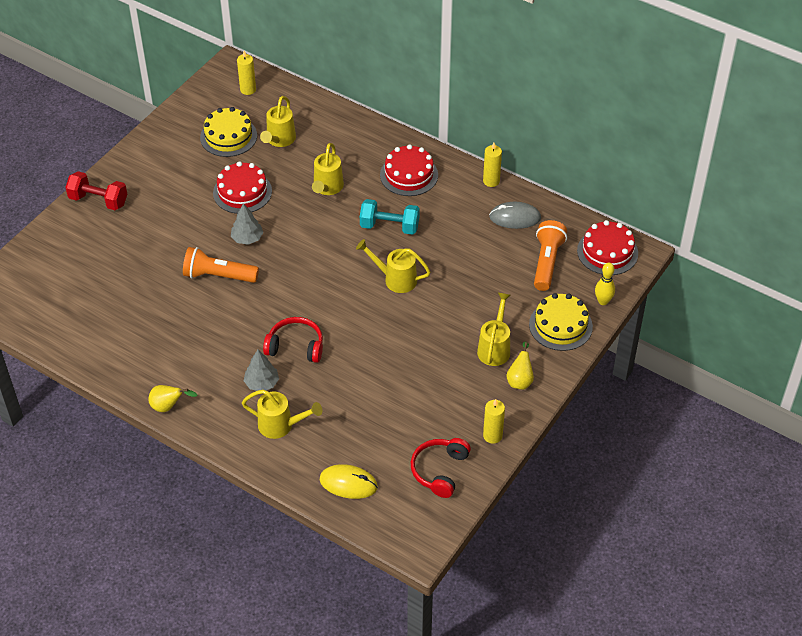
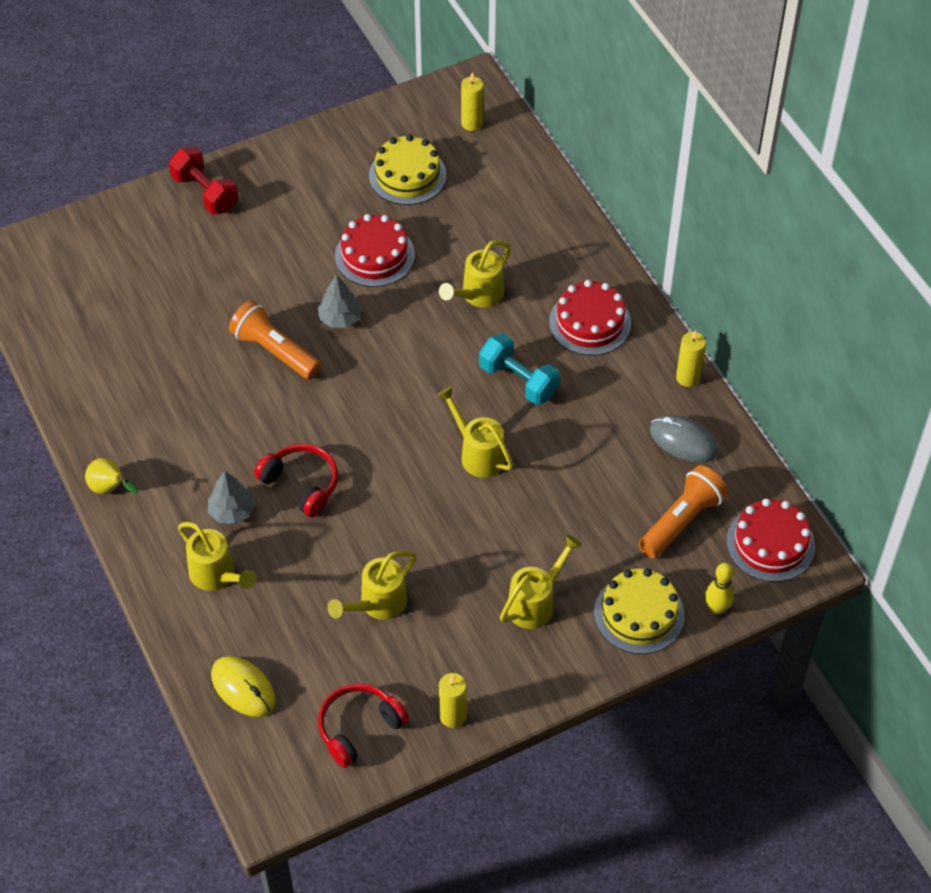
camera: 30 degrees right, 5 degrees up
(279, 140) = (464, 206): yellow watering can -> yellow watering can (378, 604)
(520, 380) = (537, 661): yellow pear -> none

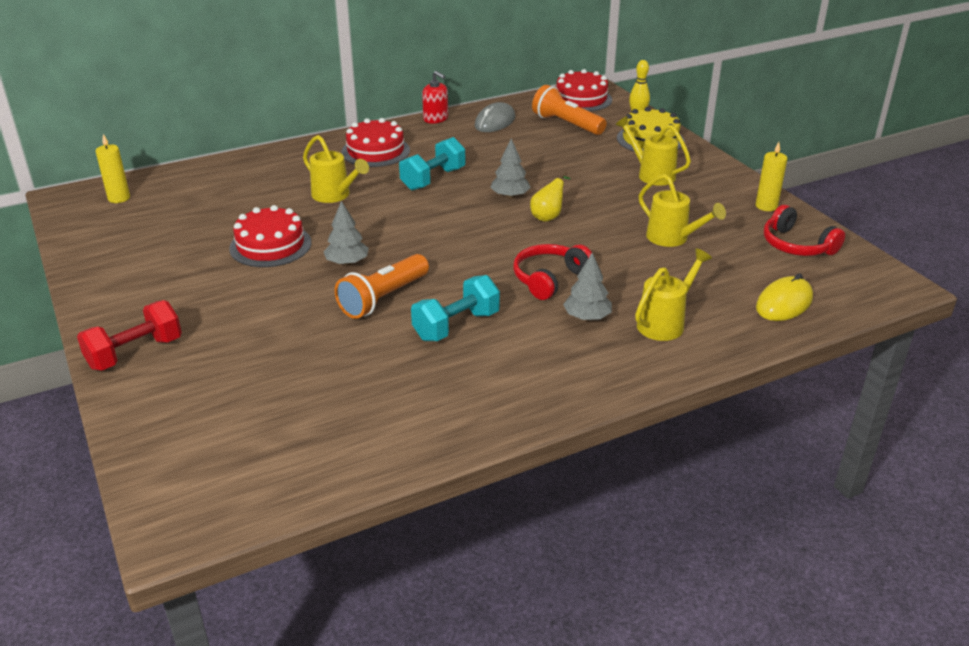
camera: 90 degrees left, 20 degrees down
(110, 489) = (568, 400): yellow pear -> yellow pear (548, 216)
(226, 408) = (456, 326): none -> turquoise dumbbell
(407, 175) = (171, 229): yellow cake -> none
(478, 454) = (510, 196): yellow watering can -> grey tree
(688, 377) = (435, 119): yellow candle -> red soap dispenser

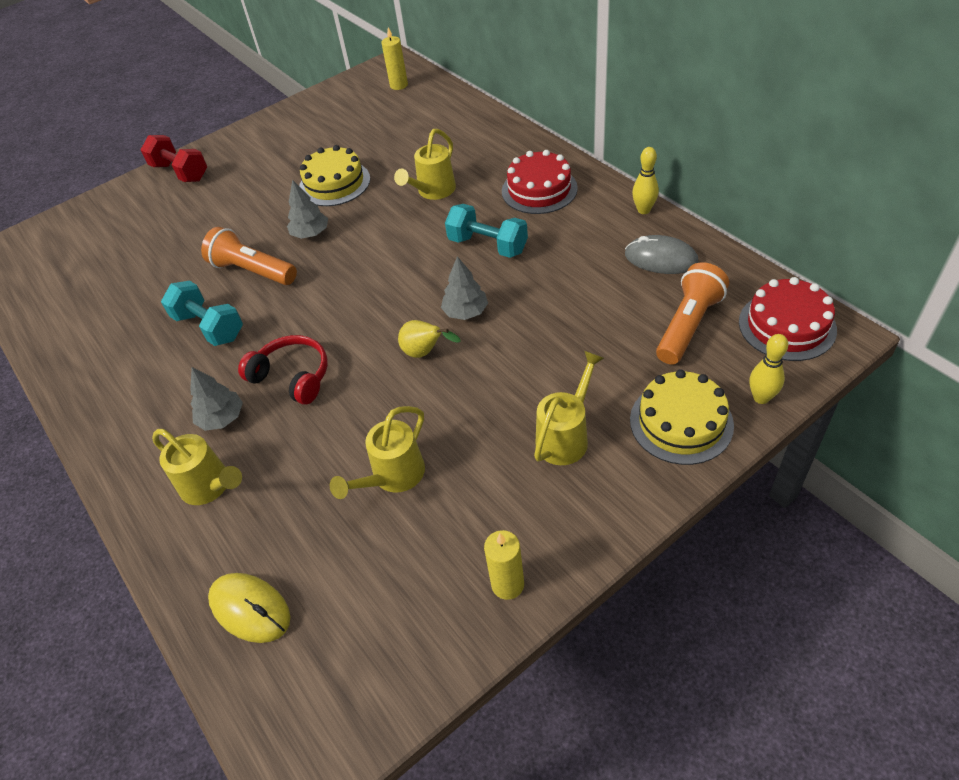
camera: 85 degrees right, 15 degrees up
(270, 245) = (334, 183): red cake -> yellow cake
(435, 119) = (643, 210): red soap dispenser -> yellow bowling pin
(796, 245) = (397, 626): red headphones -> none

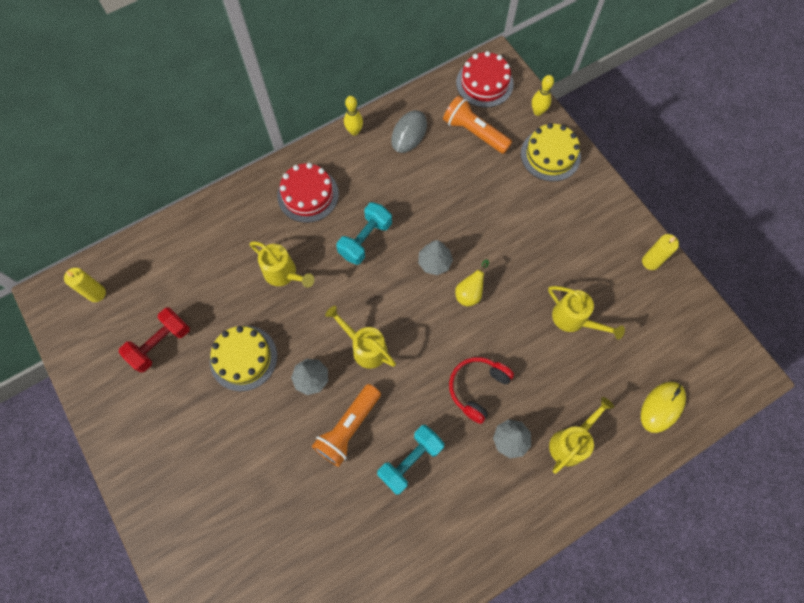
camera: 90 degrees left, 20 degrees up
(180, 172) = (168, 519): red dumbbell -> red dumbbell (160, 344)
(566, 436) = (553, 216): yellow watering can -> yellow watering can (365, 347)

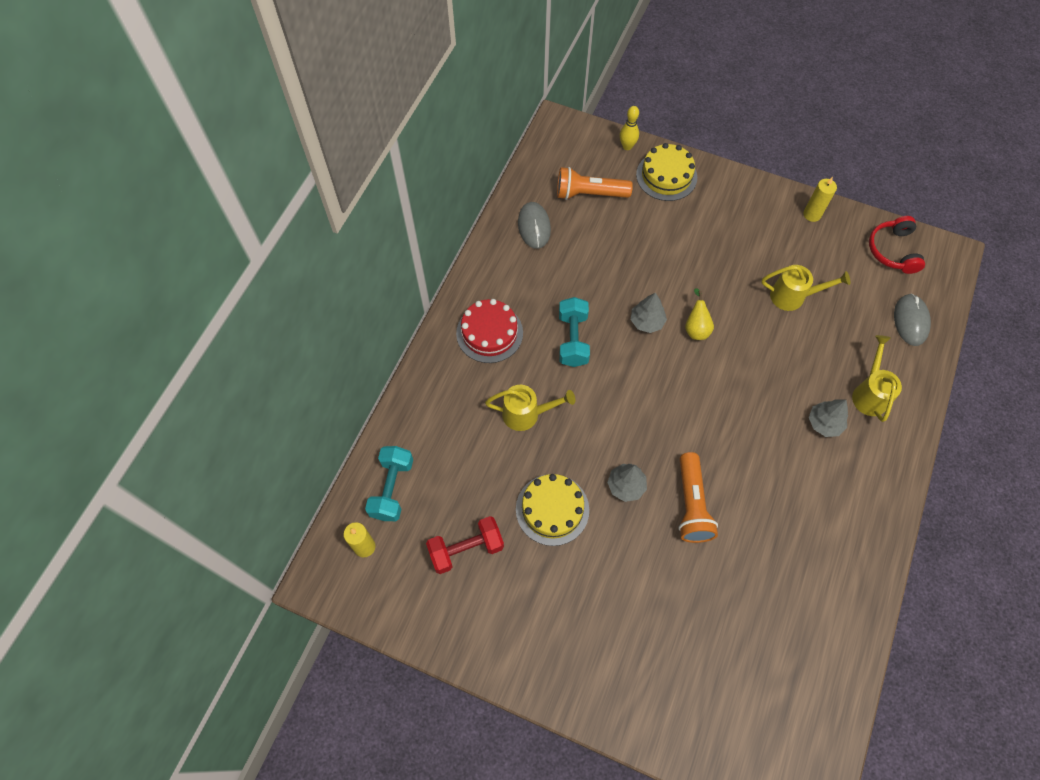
camera: 35 degrees left, 5 degrees down
(160, 344) = (466, 549): red dumbbell -> red dumbbell turned 60 degrees clockwise
(354, 131) = (484, 253): yellow bowling pin -> none
(365, 347) = (649, 429): yellow watering can -> none
(410, 461) = (763, 495): turquoise dumbbell -> turquoise dumbbell (392, 489)
(477, 388) = (765, 400): red headphones -> red headphones (892, 250)
(484, 83) = (563, 147): red cake -> none
(662, 407) = (910, 321): yellow mouse -> grey mouse

